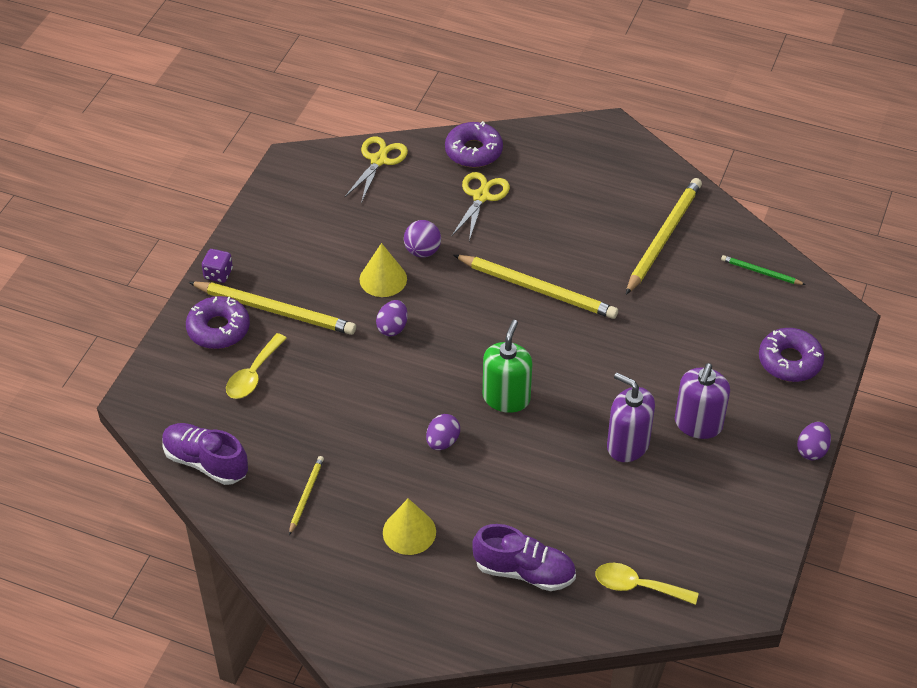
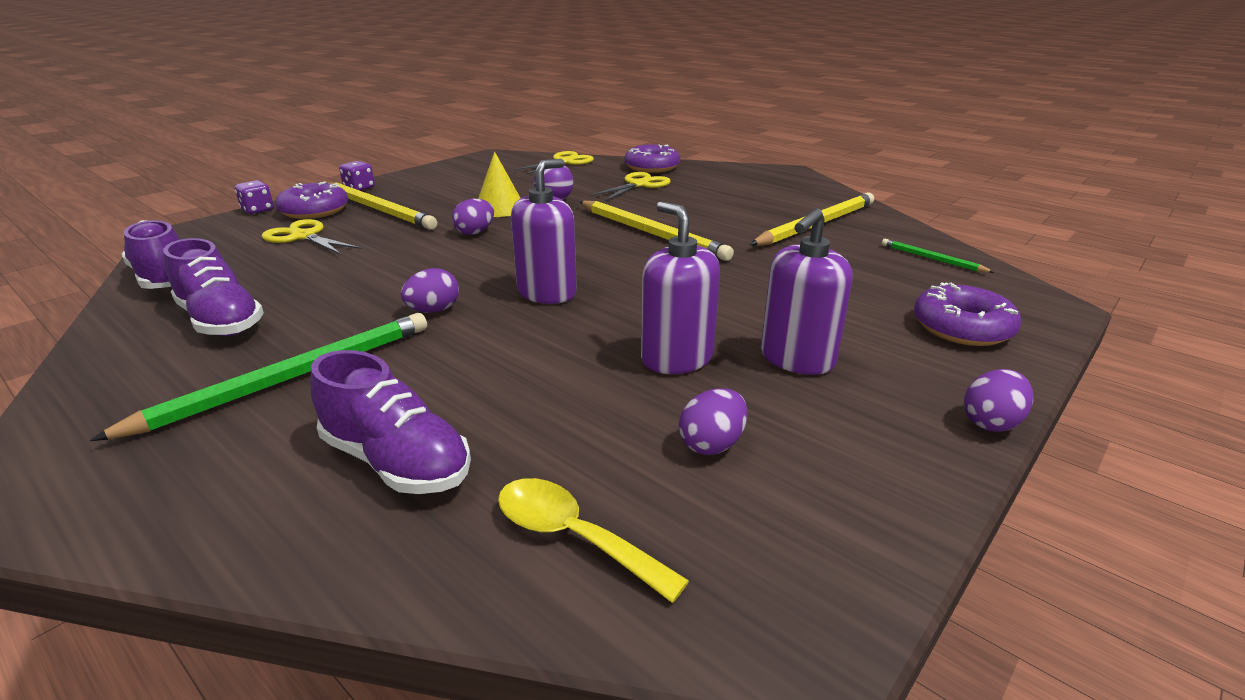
camera: 20 degrees right, 20 degrees down
(164, 342) = (258, 210): none -> purple dice
(253, 374) = (303, 237): yellow spoon -> yellow scissors
(306, 495) = (221, 320): yellow pencil -> purple shoe
(409, 532) = (290, 378): yellow cone -> green pencil
(506, 398) = (547, 293): green soap dispenser -> purple soap dispenser
(676, 510) = (712, 444): none -> purple egg

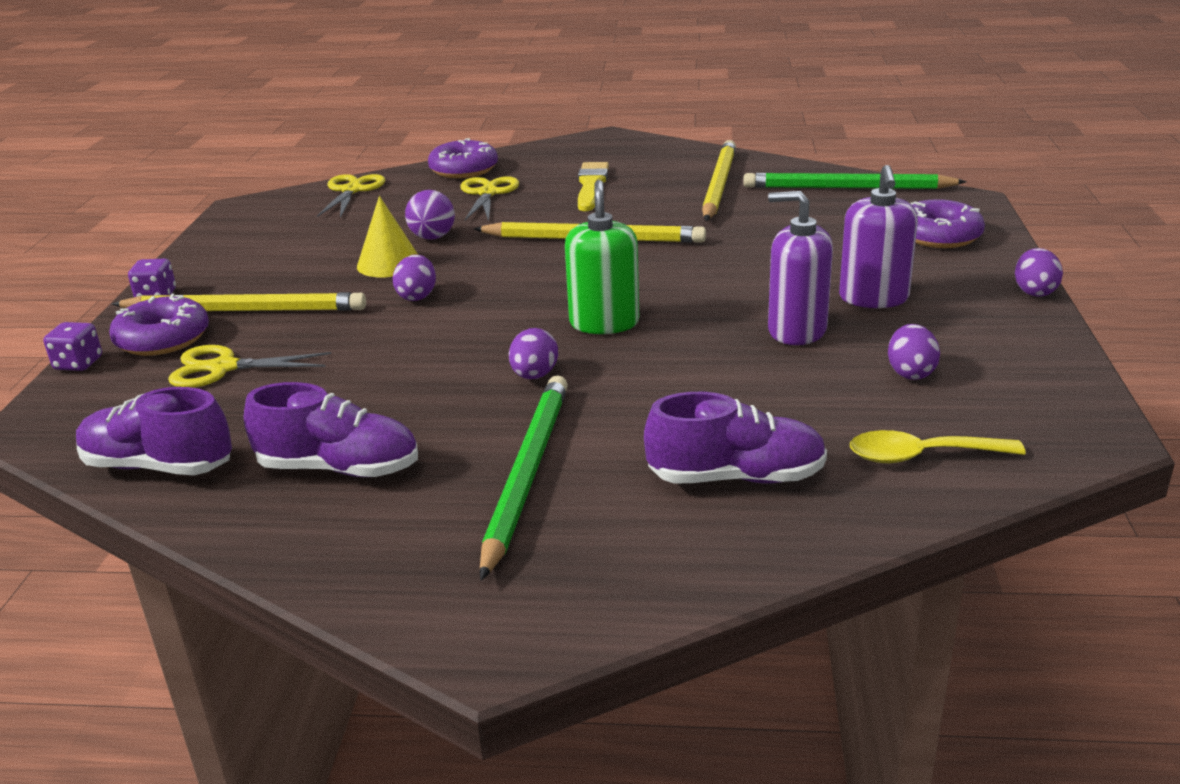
camera: 35 degrees left, 0 degrees up
(547, 293) = (604, 323): purple soap dispenser -> green soap dispenser
(717, 199) = (591, 185): none -> yellow brush
(932, 259) = (847, 188): green pencil -> green pencil, size x2.03

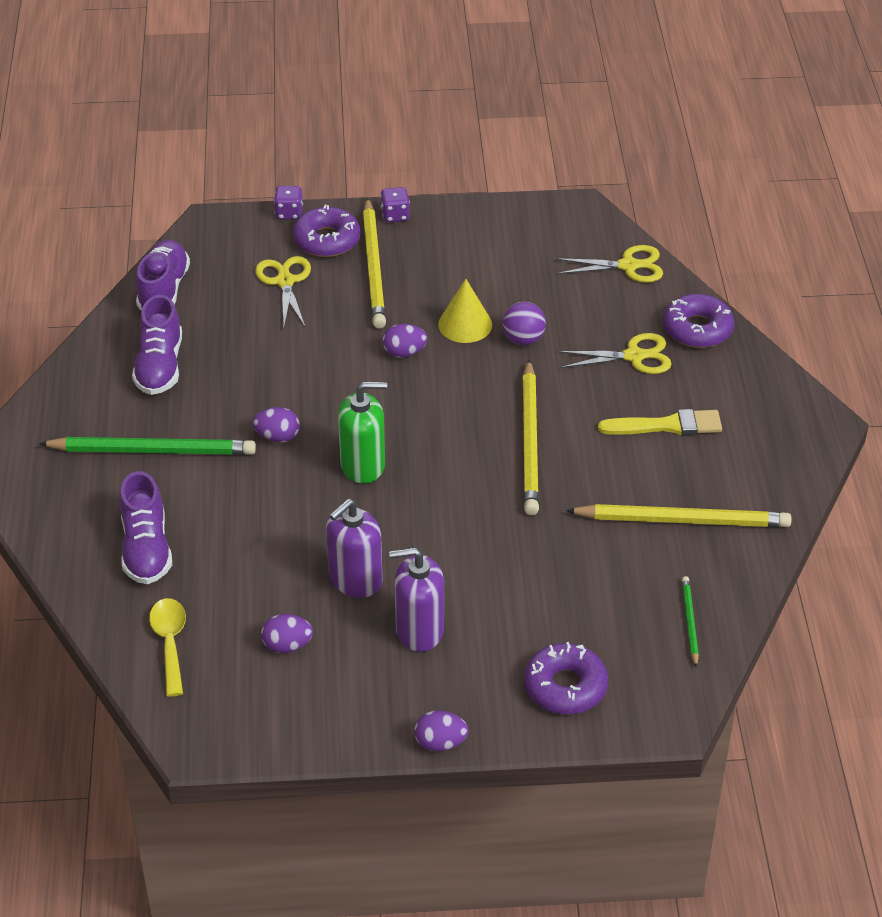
camera: 80 degrees right, 15 degrees up
(796, 330) = (355, 579): purple soap dispenser -> purple soap dispenser turned 150 degrees counterclockwise
(847, 188) = (689, 622): green pencil -> green pencil, size x0.49

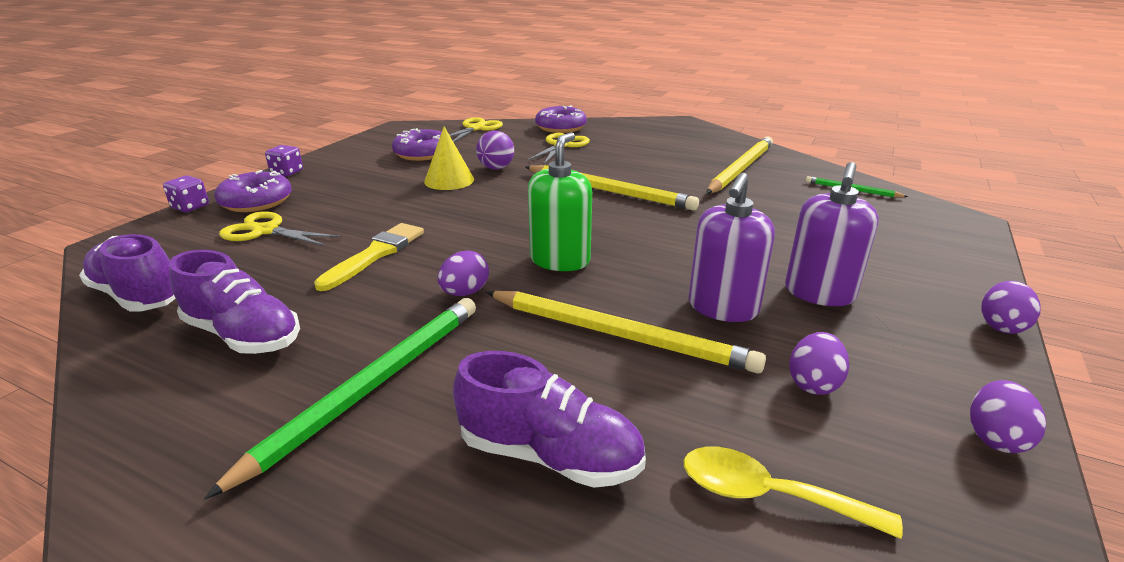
camera: 60 degrees left, 15 degrees down
(355, 579) = (723, 307): purple soap dispenser -> purple soap dispenser turned 45 degrees clockwise
(374, 267) = (326, 193): yellow pencil -> yellow pencil (619, 334)
(404, 353) = (444, 207): purple egg -> purple egg (995, 438)
(565, 686) = (919, 247): purple donut -> purple donut (422, 153)
(666, 425) = (640, 152): yellow brush -> yellow brush (375, 254)

